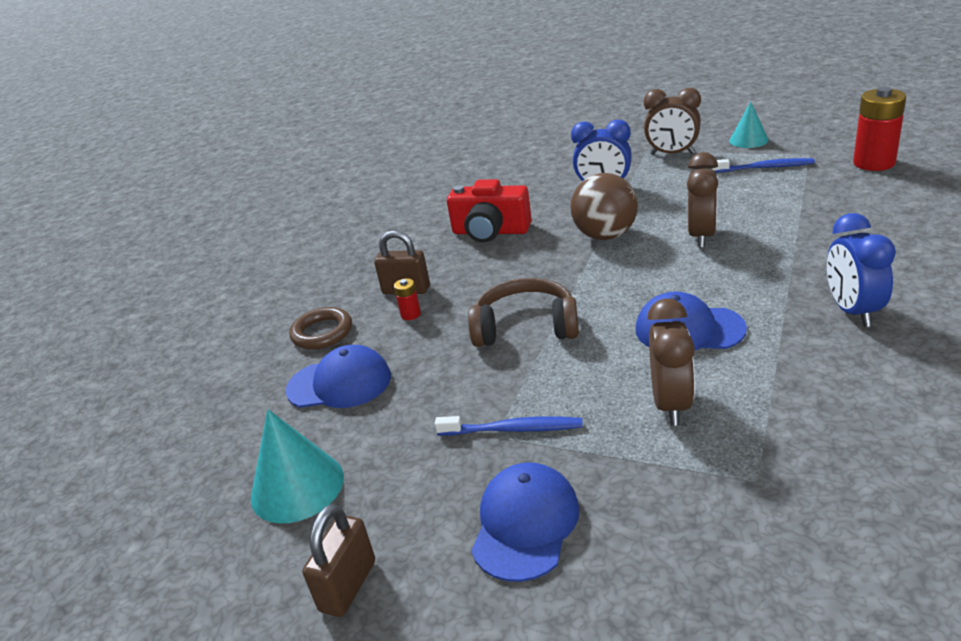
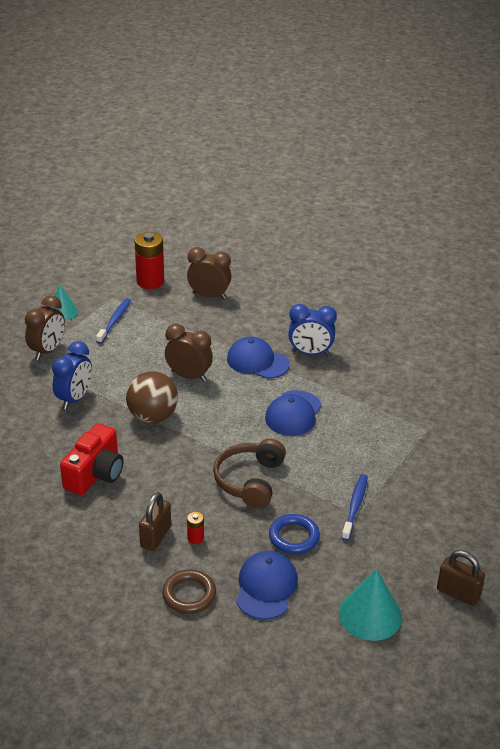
camera: 85 degrees left, 5 degrees up
(432, 386) = (294, 537): none -> blue ring
(525, 524) = (433, 516): blue cap -> blue cap (257, 361)
(671, 404) = (359, 440): brown clock -> brown clock (209, 296)

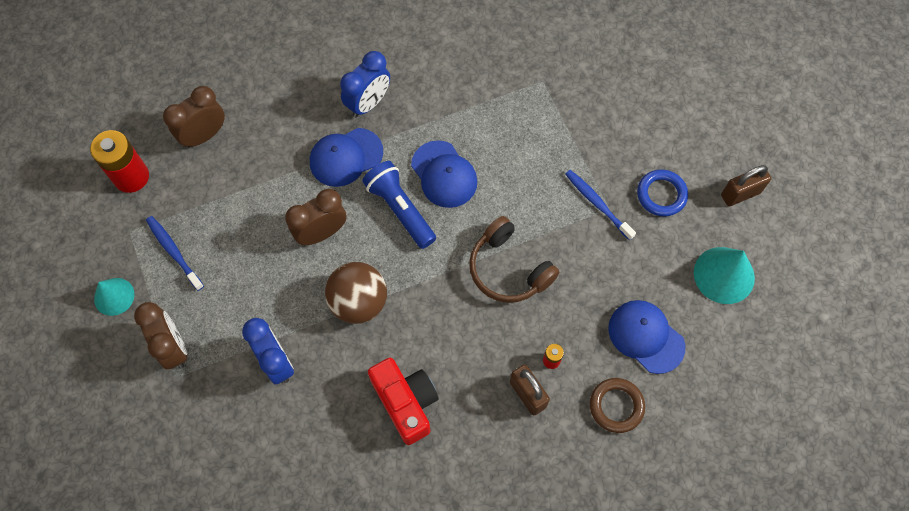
camera: 55 degrees left, 30 degrees up
(243, 404) = (400, 209): none -> blue flashlight
(294, 537) = (602, 277): blue ring -> blue ring (661, 195)

